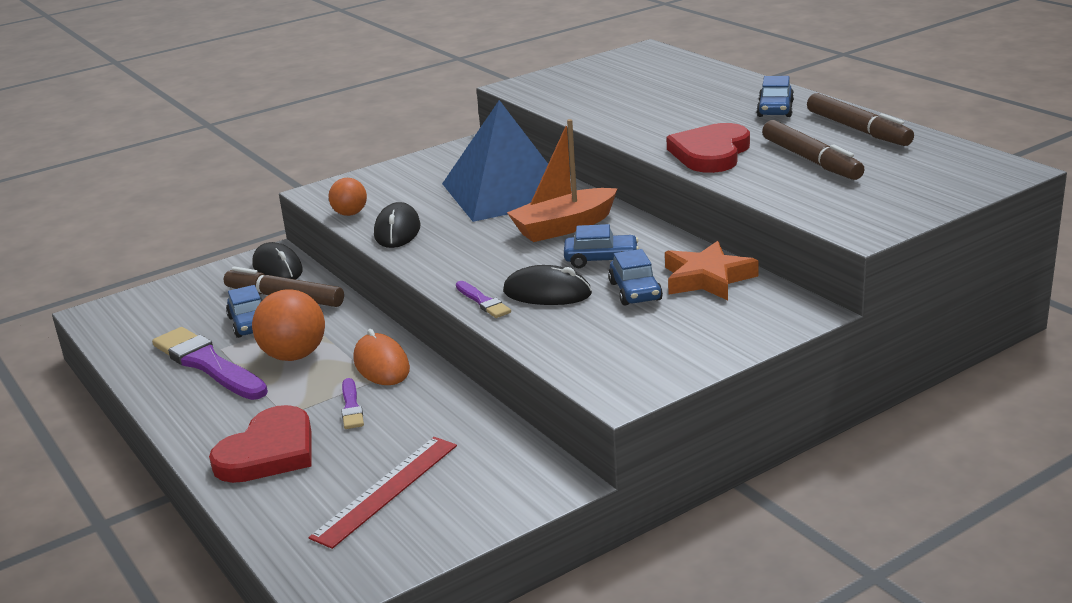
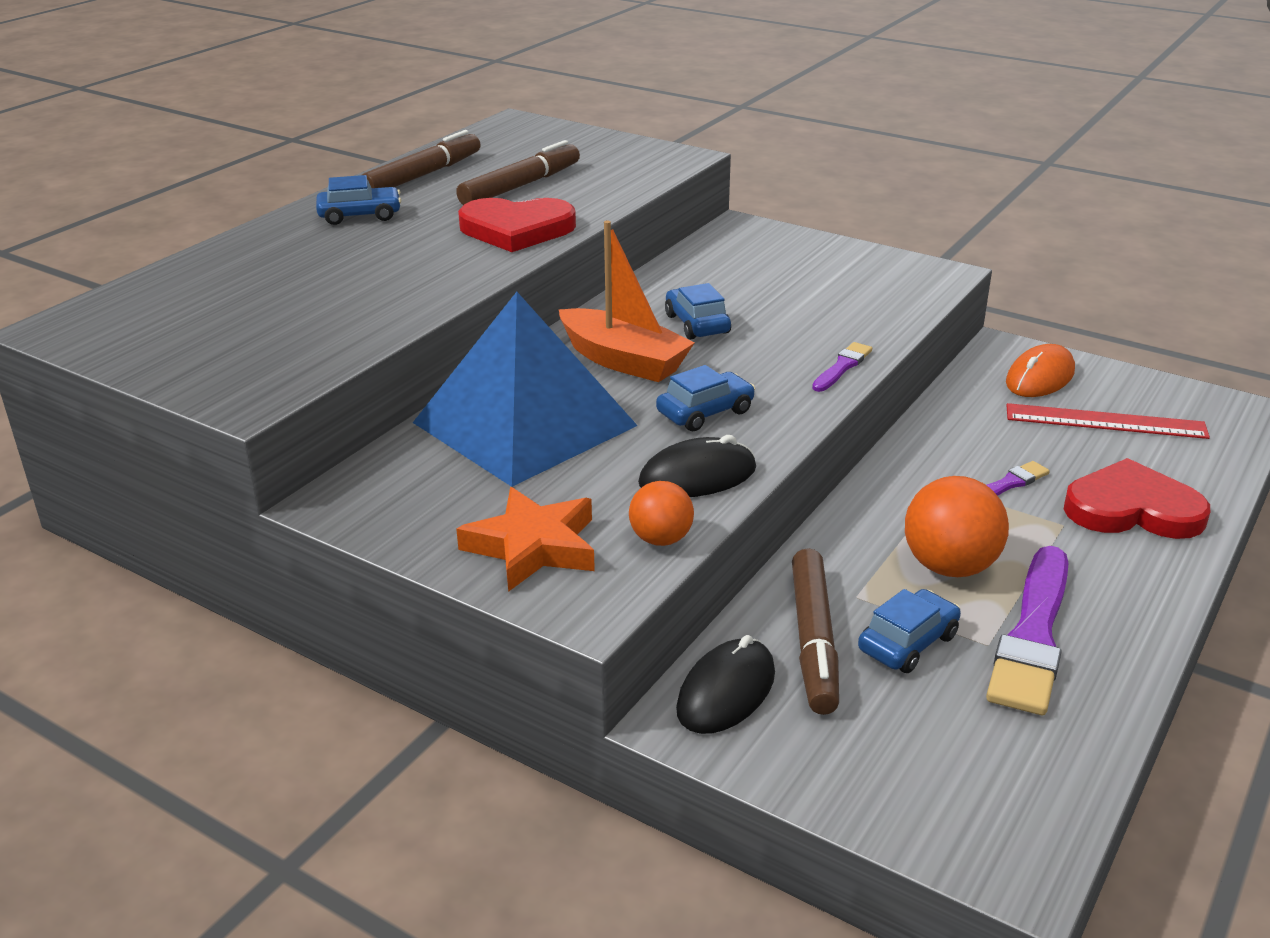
camera: 115 degrees left, 5 degrees up
(381, 365) = (912, 492): orange mouse -> orange mouse (1040, 377)
(547, 293) = (794, 337): black mouse -> none
(635, 291) = (757, 296): blue car -> blue car (705, 412)
(707, 278) = (705, 269): orange star -> orange star (533, 547)

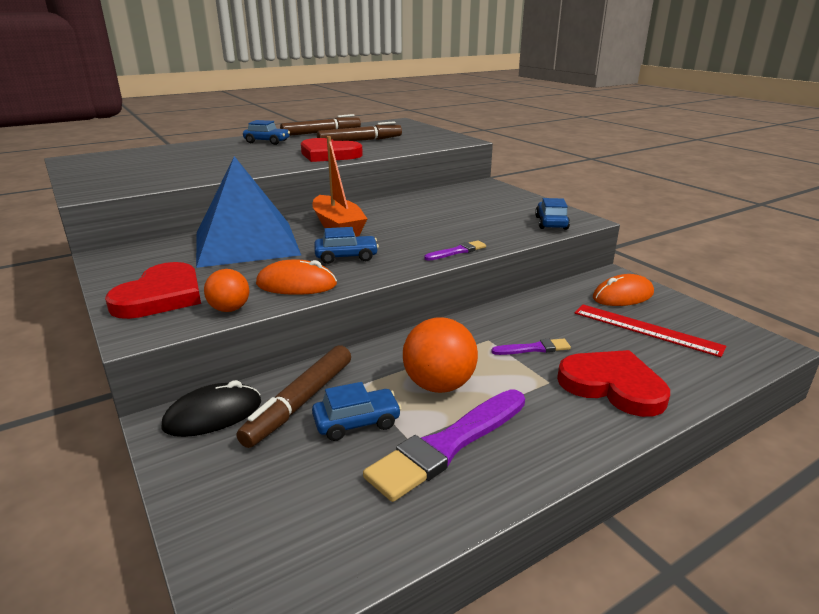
camera: 25 degrees right, 5 degrees down
(533, 547) = (161, 296): orange star -> red heart
(697, 324) = (401, 219): blue car -> blue car (551, 223)
(697, 476) = (296, 284): black mouse -> orange mouse

